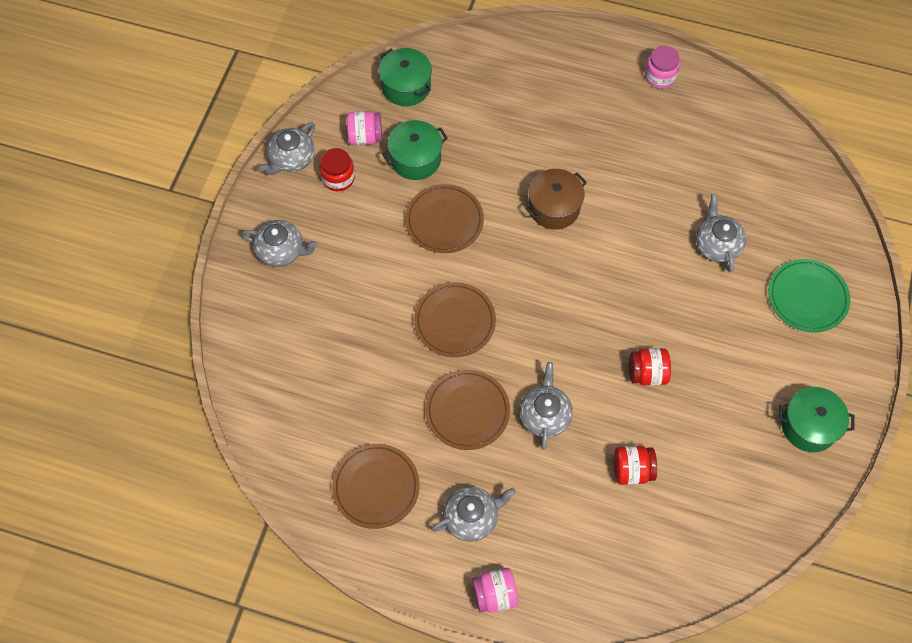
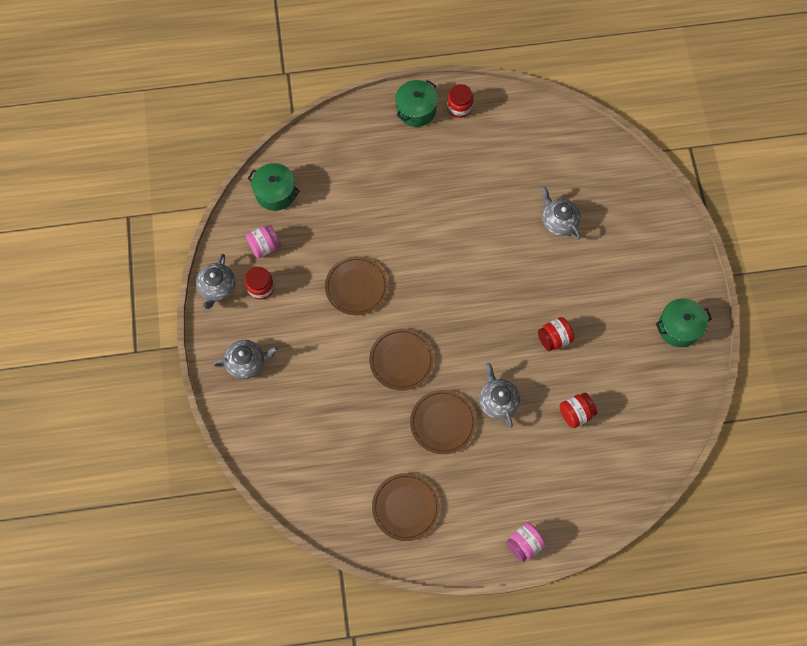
camera: 25 degrees left, 5 degrees up
(415, 159) = (311, 248): green pot -> green pot (416, 110)
(471, 517) = (482, 497): grey teapot -> none
(554, 207) = (431, 242): brown pot -> none
(660, 76) = (459, 107): pink jar -> red jar
(807, 297) = (637, 234): green plate -> none

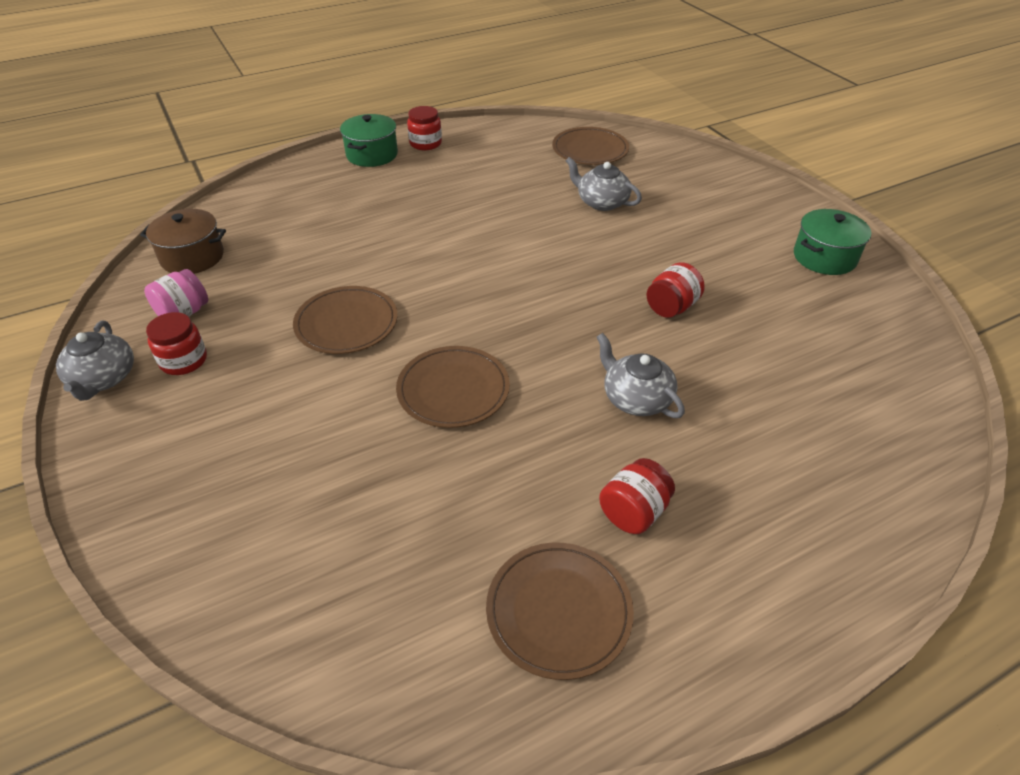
camera: 20 degrees left, 25 degrees down
(247, 362) = (170, 465): grey teapot -> none
(275, 193) = (192, 257): green pot -> brown pot
(442, 422) = (562, 452): brown plate -> brown plate (590, 150)
(524, 544) = (819, 599): pink jar -> none
(575, 413) = (763, 381): red jar -> red jar (633, 512)

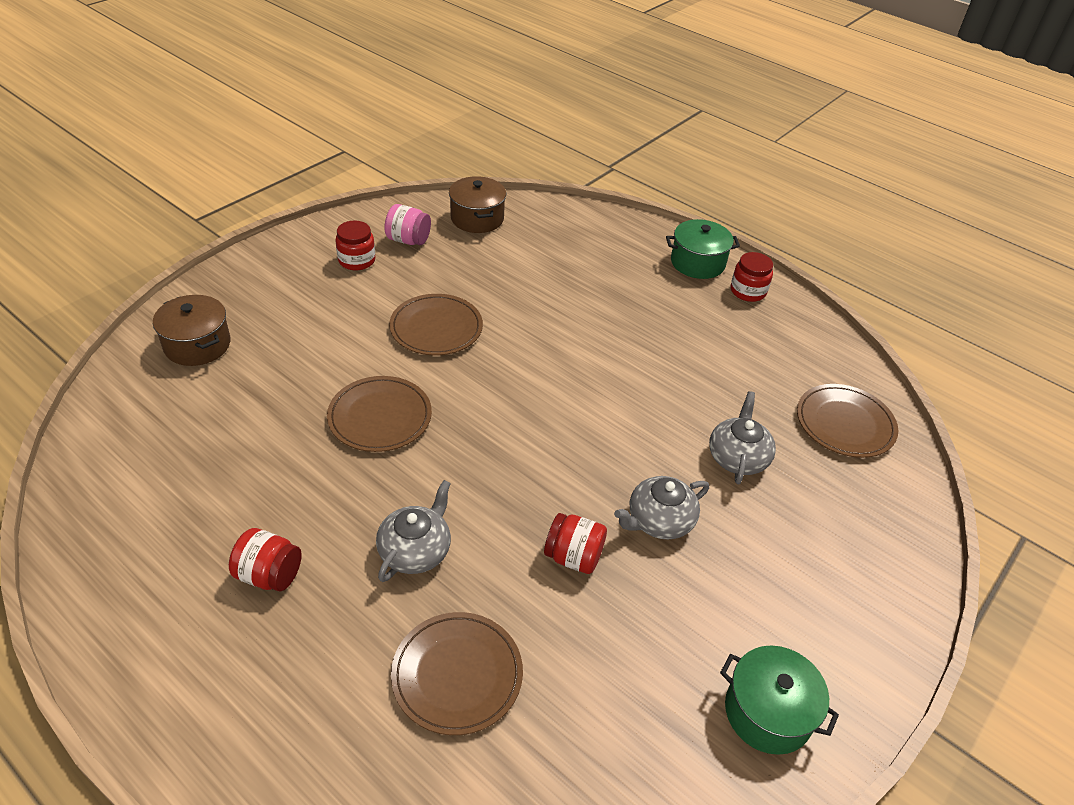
camera: 65 degrees right, 0 degrees up
(103, 379) = (324, 232): grey teapot -> grey teapot (659, 521)
(229, 536) = (197, 345): none -> brown pot
(559, 611) = (158, 544): brown plate -> brown plate (457, 674)

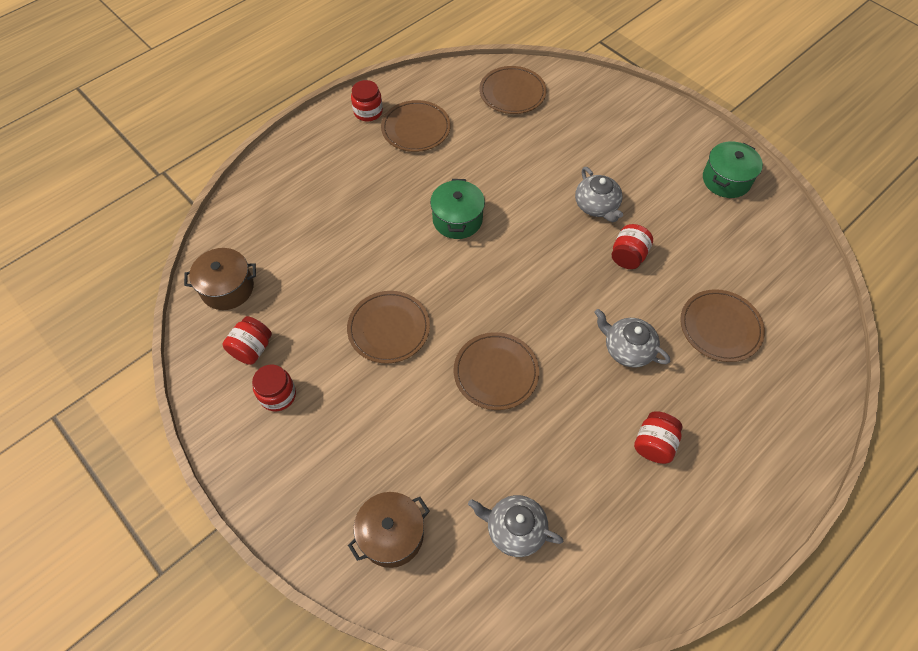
camera: 80 degrees left, 15 degrees up
(408, 240) = (252, 349): pink jar -> red jar
(697, 263) = (326, 135): green pot -> green pot (457, 219)
(737, 332) = (416, 128): none -> brown plate
(737, 457) = (541, 154): grey teapot -> grey teapot (514, 529)

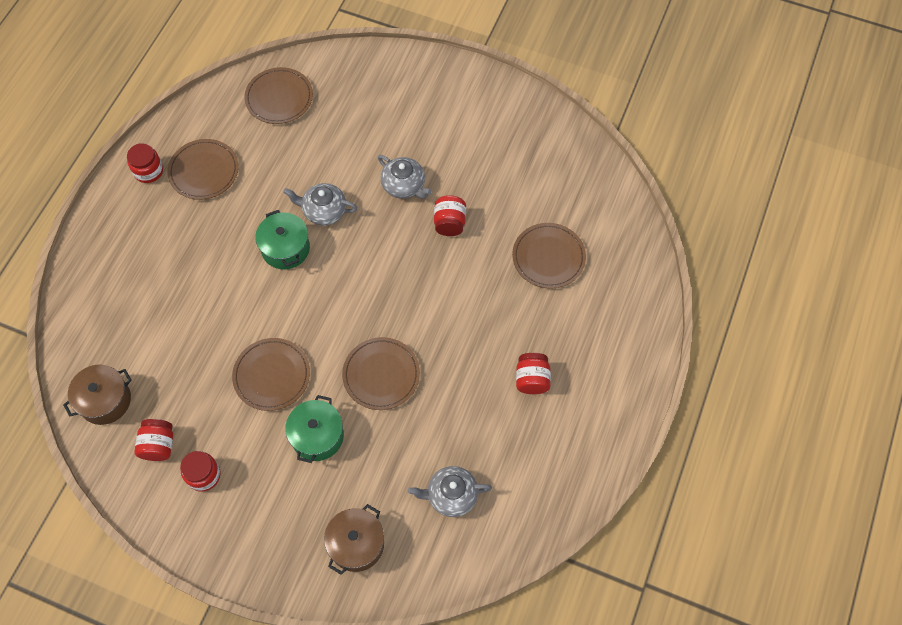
camera: 25 degrees left, 5 degrees up
(627, 349) = (481, 308): grey teapot -> grey teapot (324, 211)
(726, 180) = (506, 116): green pot -> green pot (317, 436)

